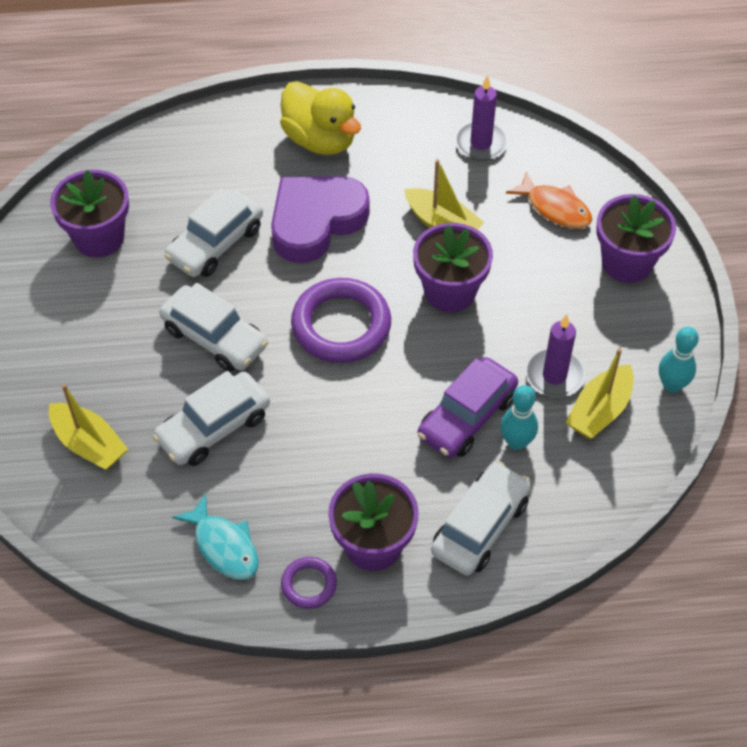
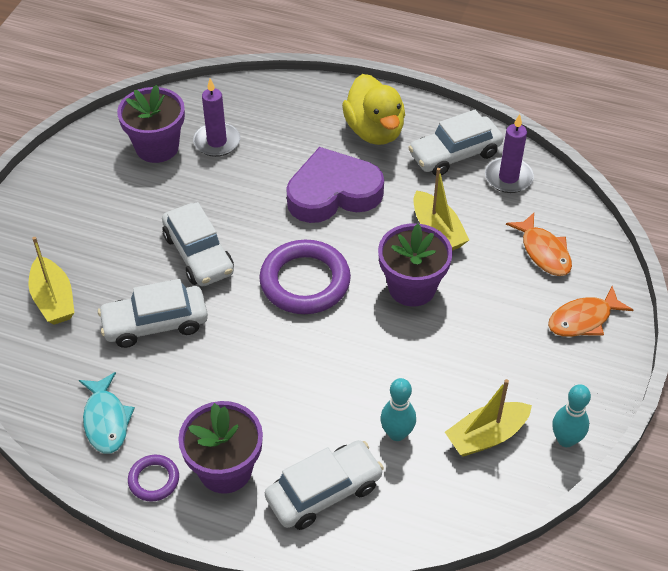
camera: 25 degrees right, 5 degrees down
(216, 243) = (243, 182): white car -> white car (455, 154)
(467, 417) = (366, 395): purple car -> none
(554, 375) = (463, 390): purple candle -> purple candle (217, 142)
(627, 262) = (583, 319): purple flower pot -> orange fish

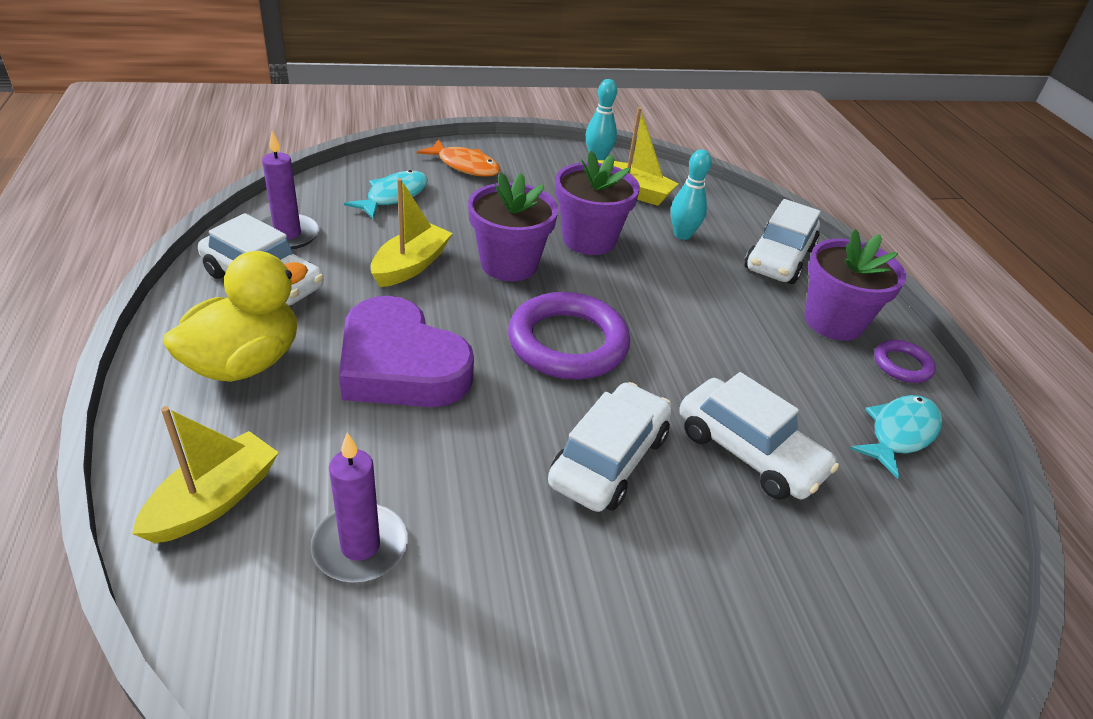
camera: 125 degrees left, 10 degrees down
(54, 299) = (831, 594): yellow boat -> yellow boat (214, 500)
(157, 147) = (422, 637): purple flower pot -> purple flower pot (589, 239)
(324, 492) = (779, 258): white car -> white car turned 90 degrees counterclockwise
(544, 252) = (393, 196): orange fish -> turquoise fish

